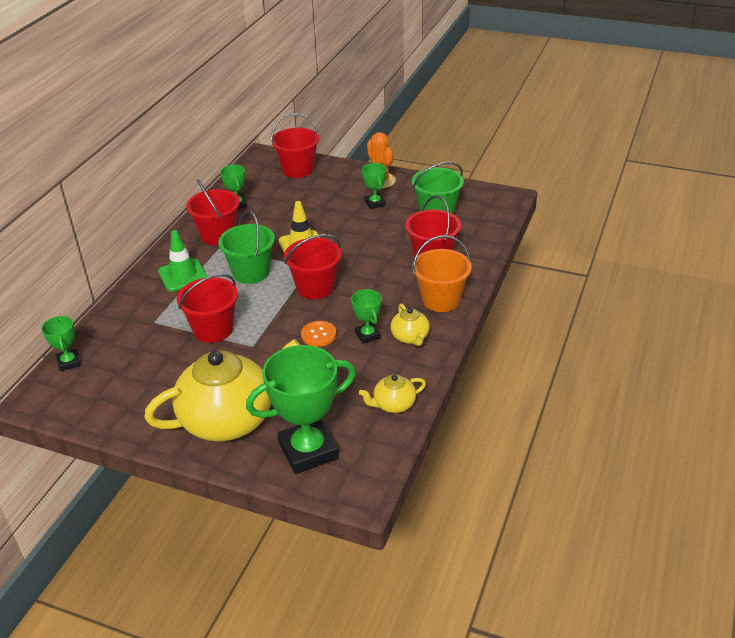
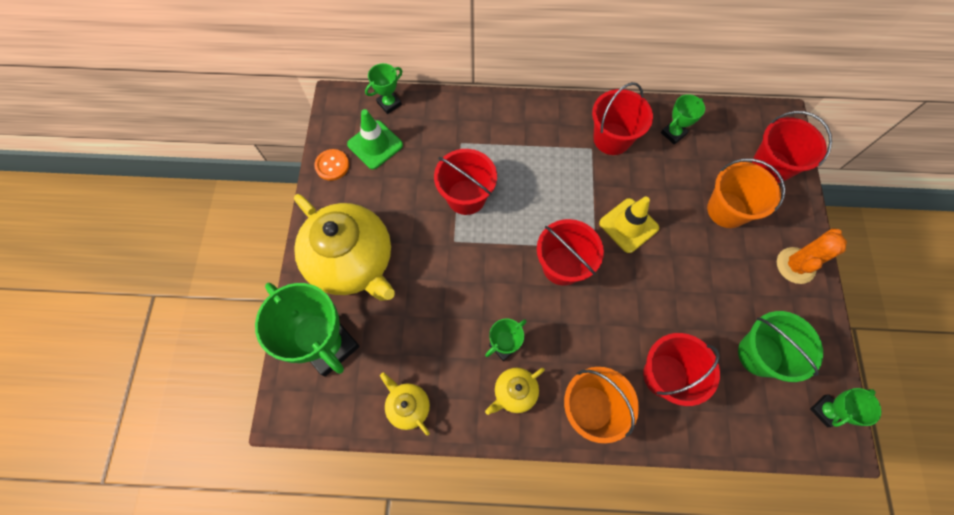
camera: 70 degrees right, 30 degrees up
(183, 275) = (536, 136): green traffic cone -> green traffic cone (375, 145)
(251, 272) = (563, 194): green bucket -> none
(318, 335) = (489, 296): orange button -> orange button (332, 165)
(319, 197) = (727, 210): none -> orange bucket
(375, 203) = (744, 275): green trophy -> green trophy (825, 411)

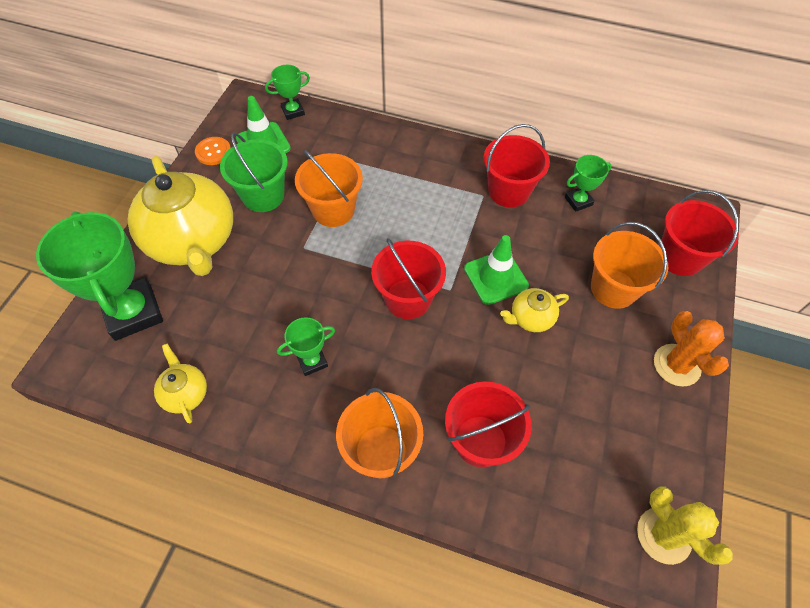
camera: 15 degrees right, 10 degrees down
(466, 197) = (333, 210): red bucket -> orange bucket
(514, 392) = (304, 411): yellow teapot -> yellow teapot (530, 318)
(628, 225) = (495, 277): yellow traffic cone -> green traffic cone
(760, 354) = (602, 449): green bucket -> green bucket (263, 196)
(795, 265) = (676, 365): orange cactus -> orange cactus turned 75 degrees counterclockwise
(825, 411) = (664, 535): green trophy -> yellow cactus

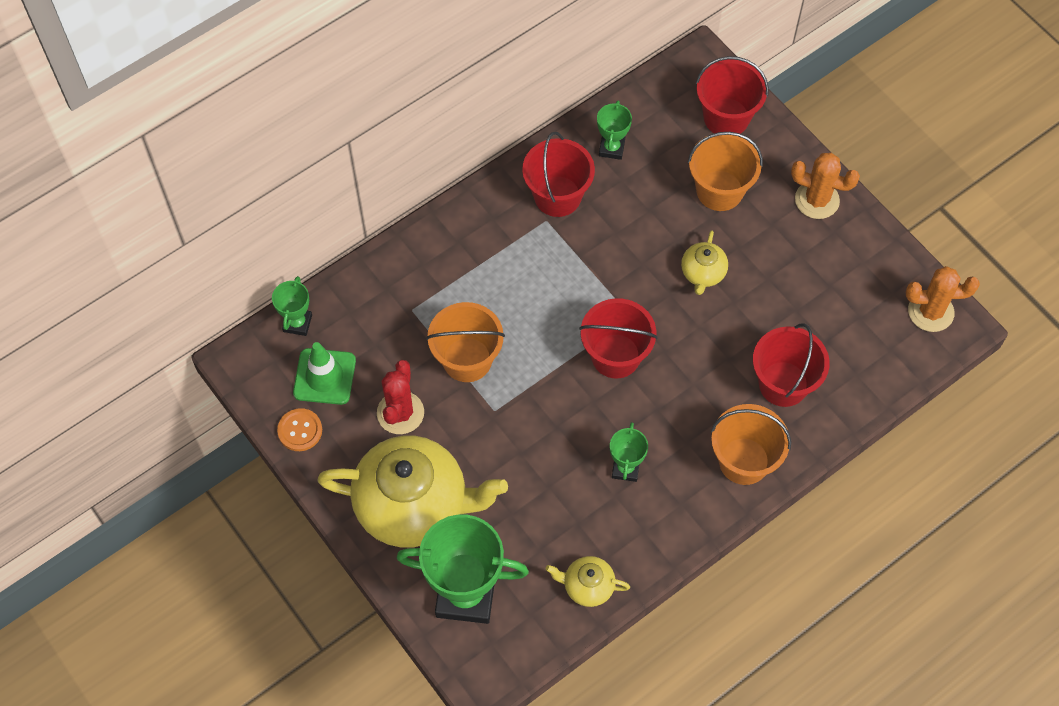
camera: 55 degrees left, 5 degrees up
(263, 196) = (400, 413): green bucket -> red cactus
(495, 277) = (644, 272): green traffic cone -> none
(664, 535) = (930, 311): yellow cactus -> orange cactus

